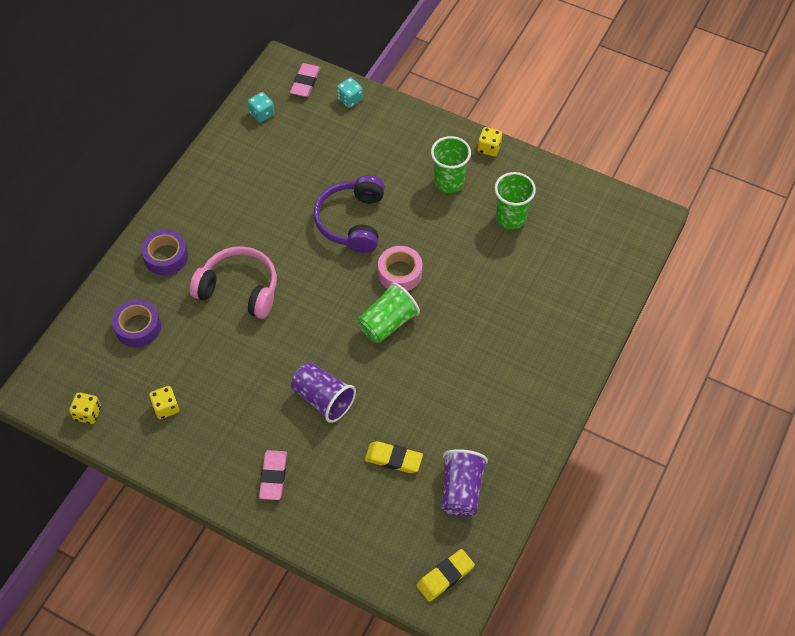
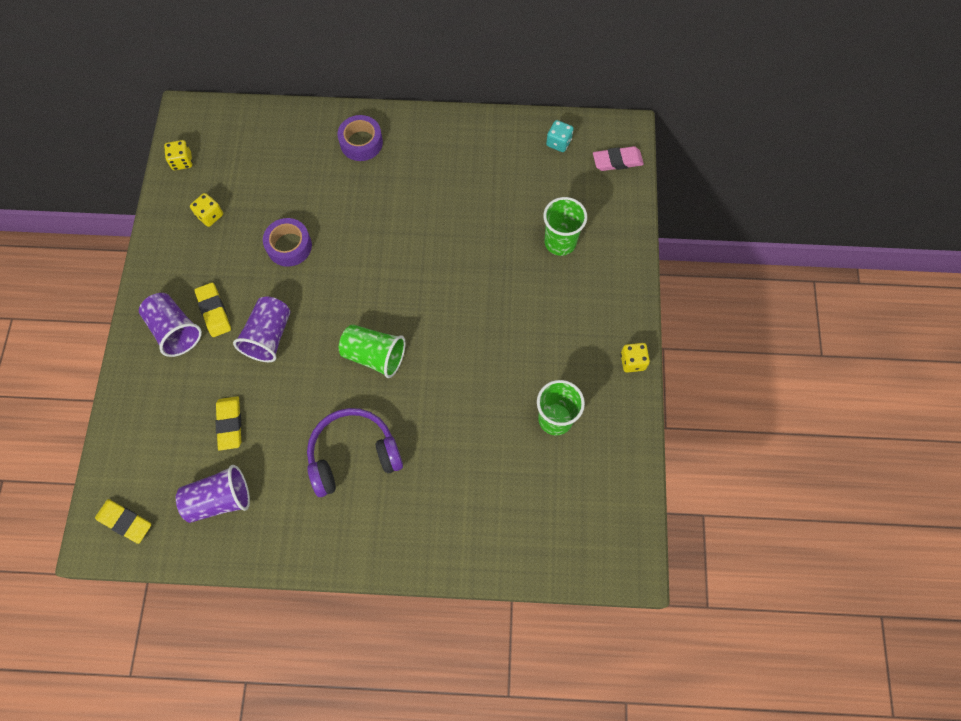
camera: 65 degrees right, 10 degrees up
(138, 327) = (280, 157): purple tape -> purple tape (289, 246)
(239, 289) = (354, 215): pink headphones -> none
(272, 436) = (214, 311): none -> yellow eraser
(273, 476) = (175, 330): pink eraser -> purple cup
(350, 99) = (620, 208): turquoise dice -> none
(352, 221) = (475, 274): purple headphones -> purple headphones (353, 455)
(400, 273) = (436, 342): pink tape -> none
(449, 182) = (568, 341): green cup -> green cup (560, 242)

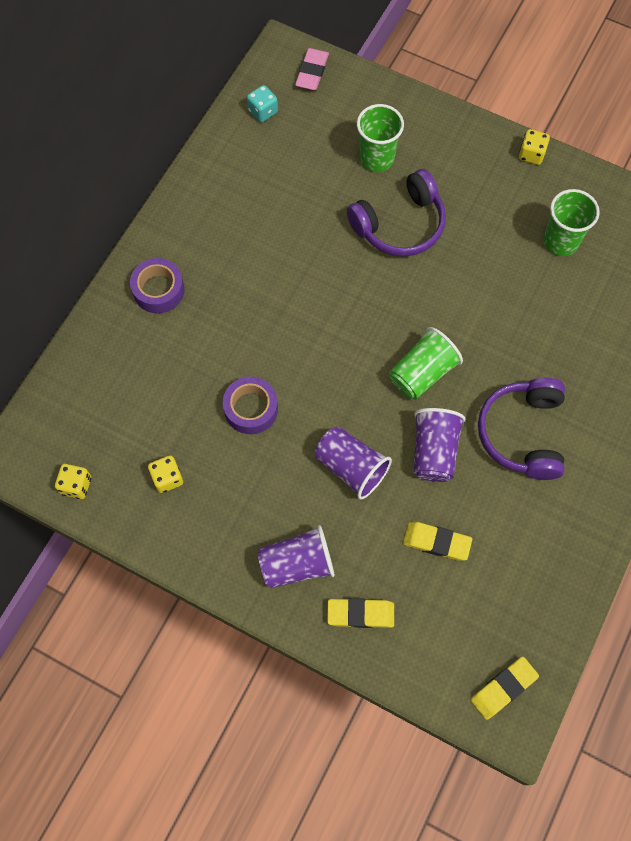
camera: 65 degrees left, 0 degrees up
(214, 311) = (293, 514): yellow eraser -> yellow eraser (360, 614)
(219, 499) = (517, 581): purple cup -> purple cup (434, 451)
(505, 285) = (400, 225): none -> purple headphones

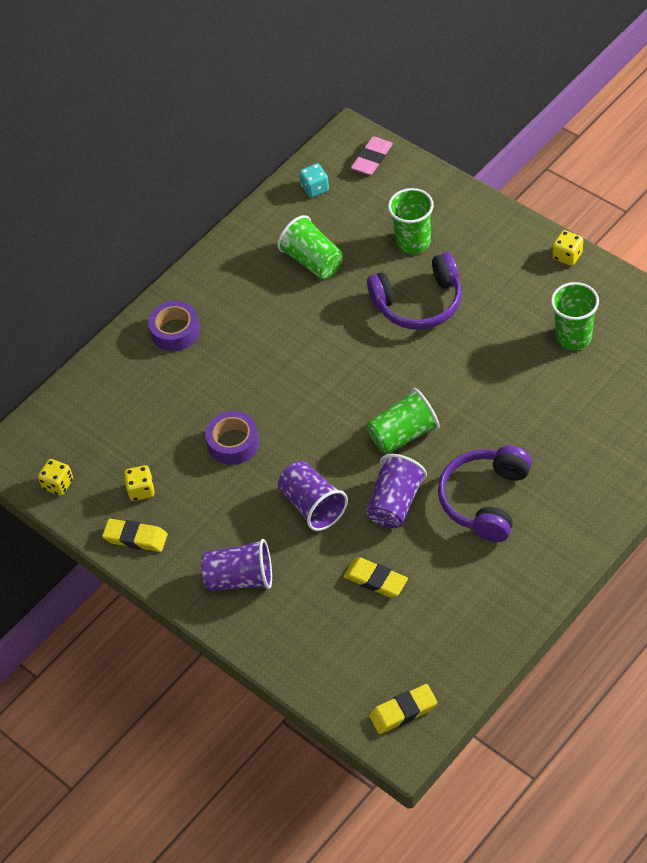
camera: 20 degrees right, 15 degrees down
(281, 192) = (313, 261): none -> green cup
(360, 614) = (287, 629): yellow eraser -> yellow eraser (135, 538)

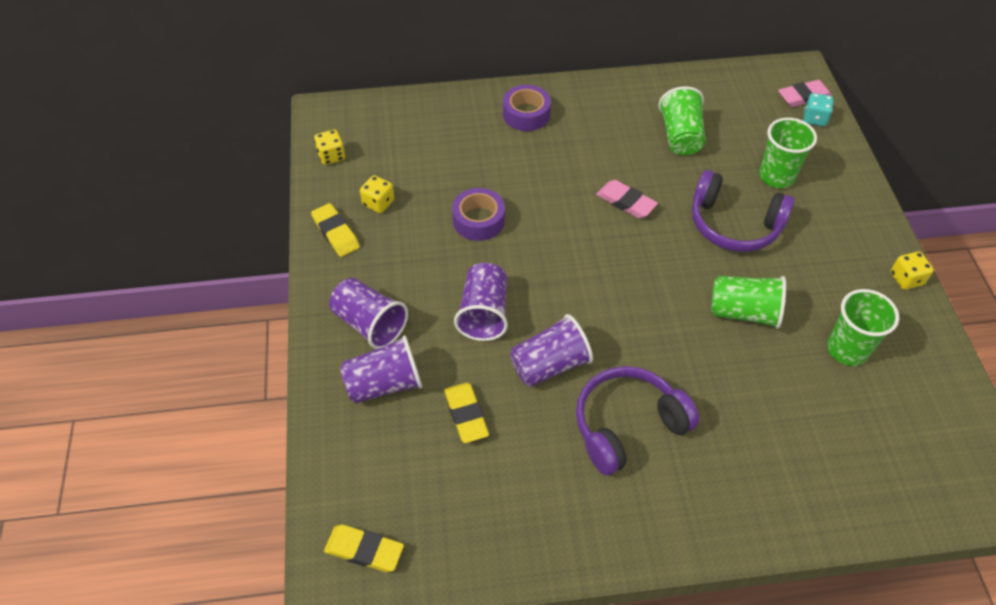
camera: 35 degrees right, 0 degrees up
(298, 607) = (384, 384): none -> purple cup
(315, 188) = (736, 88): turquoise dice -> turquoise dice (814, 118)
(326, 345) = (626, 202): none -> pink eraser
(403, 435) = (614, 315): green cup -> green cup (743, 312)

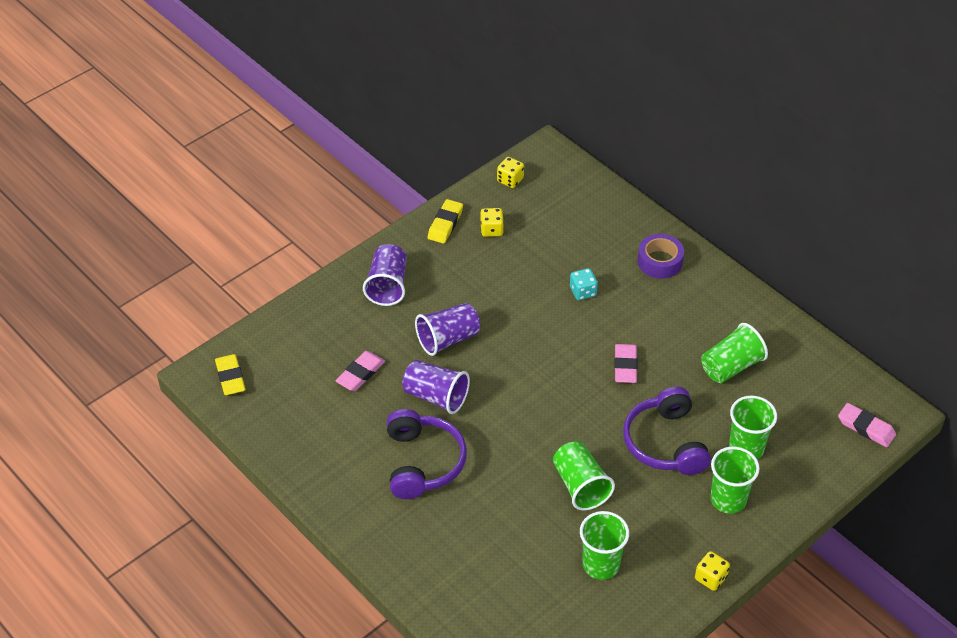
camera: 55 degrees right, 5 degrees down
(384, 384) = (349, 320): purple cup -> none
(466, 415) = (360, 374): yellow eraser -> pink eraser
(478, 220) = (527, 292): purple tape -> none
(627, 425) = (423, 462): purple headphones -> purple headphones turned 60 degrees clockwise
(814, 118) = (845, 446): turquoise dice -> turquoise dice (583, 292)
(825, 219) = (728, 499): none -> green cup

